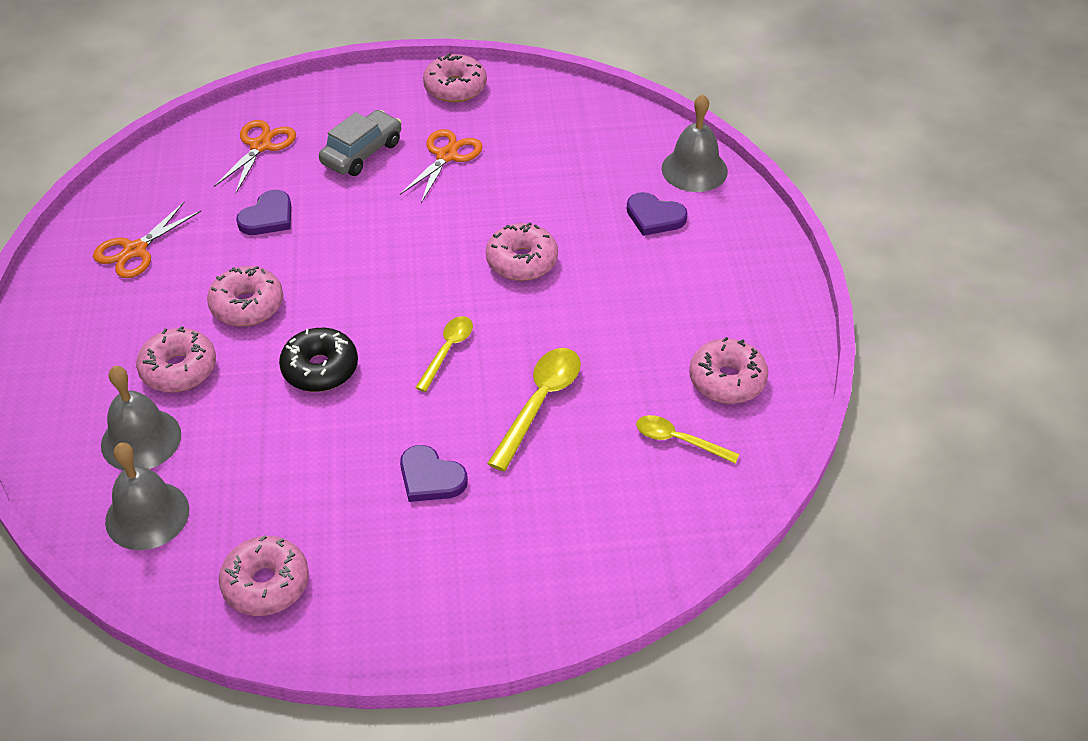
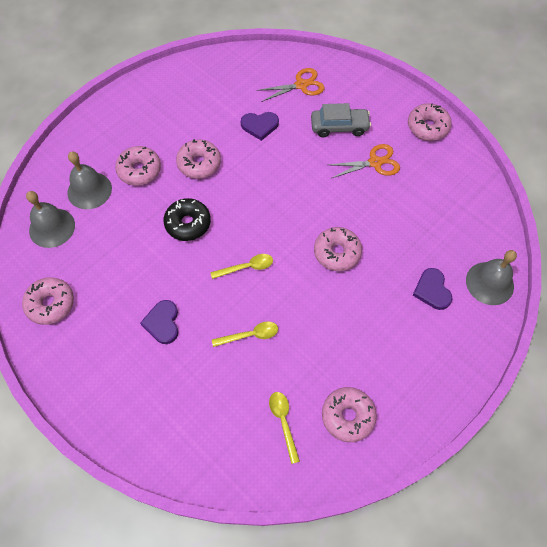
camera: 50 degrees right, 15 degrees up
(135, 250) = (191, 96): orange scissors -> none
(540, 403) = (250, 335): yellow spoon -> yellow spoon, size x0.65

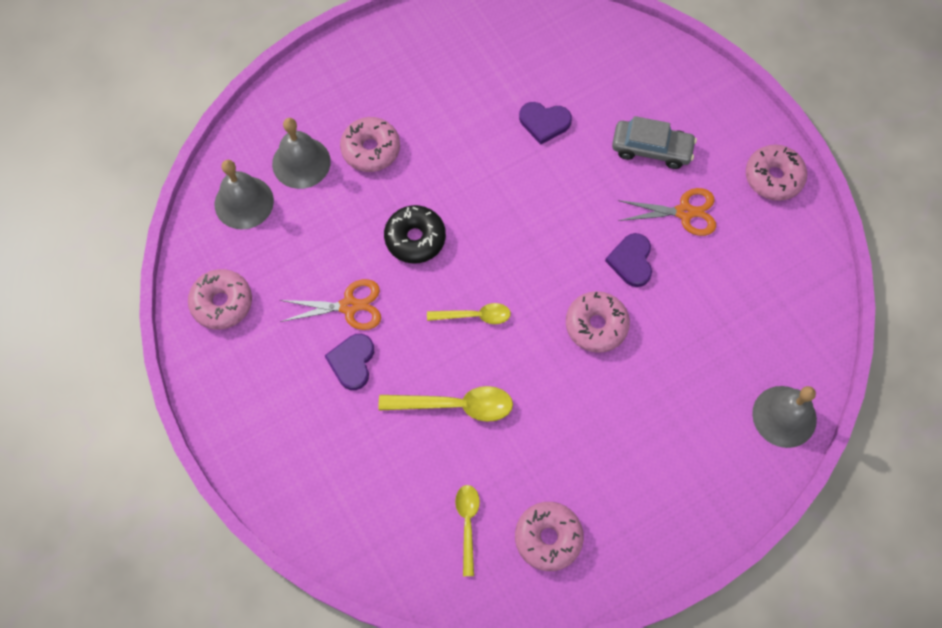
camera: 15 degrees right, 5 degrees up
(199, 163) = (450, 158): pink donut -> none
(250, 335) = (456, 405): yellow spoon -> yellow spoon, size x1.55
(301, 85) = (617, 75): orange scissors -> orange scissors (349, 306)
(432, 290) = (705, 407): purple heart -> purple heart (631, 261)

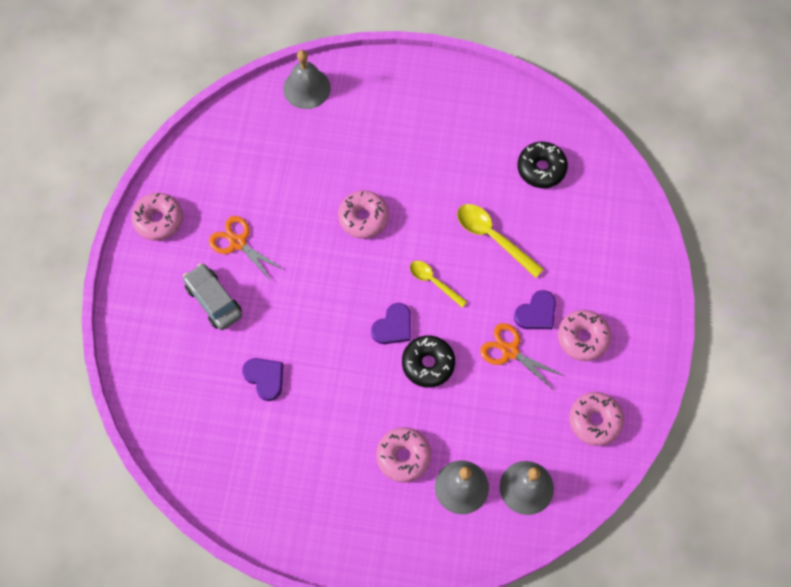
camera: 140 degrees left, 0 degrees up
(467, 523) = (541, 169): yellow spoon -> black donut
(548, 538) = (501, 128): pink donut -> pink donut (583, 338)
(631, 261) = (303, 239): purple heart -> purple heart (393, 326)

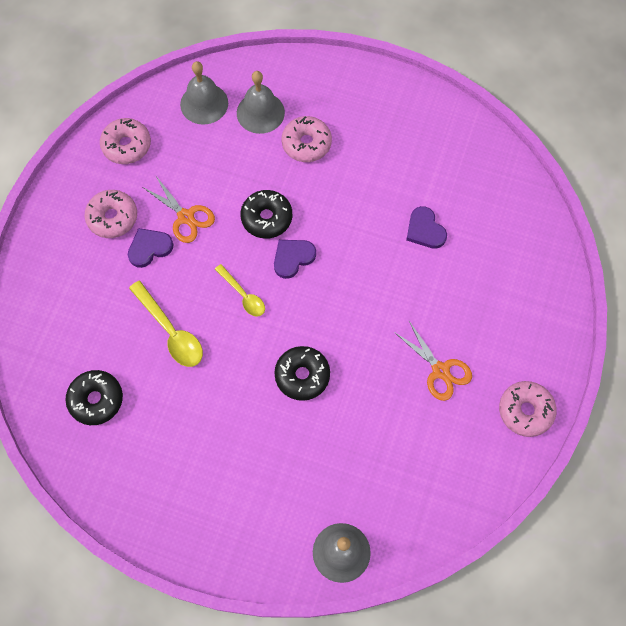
camera: 170 degrees left, 0 degrees up
(213, 300) = (470, 313): grey car -> none
(363, 218) = (302, 375): pink donut -> black donut

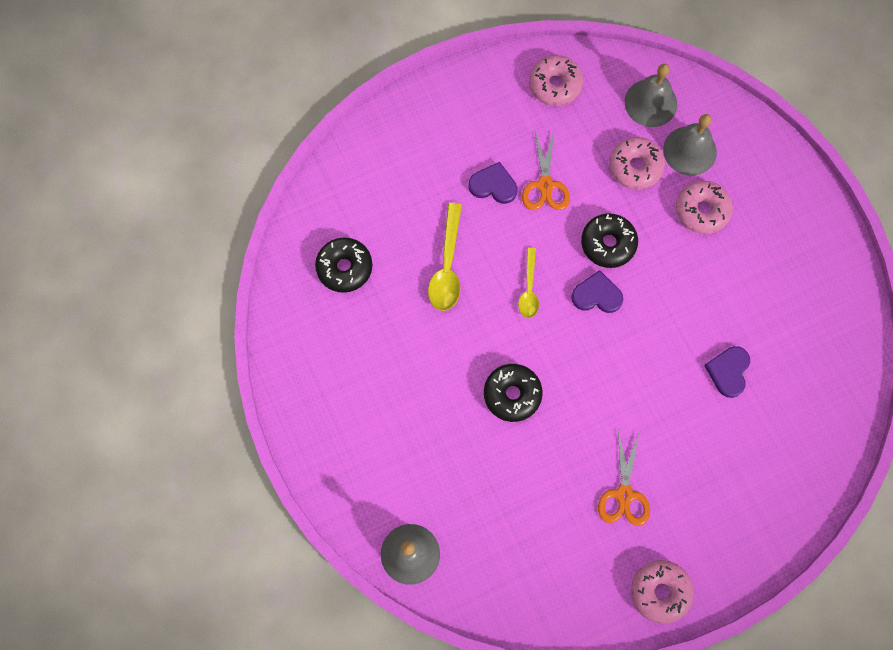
camera: 45 degrees right, 5 degrees up
(112, 218) = (488, 135): pink donut -> pink donut (635, 167)

